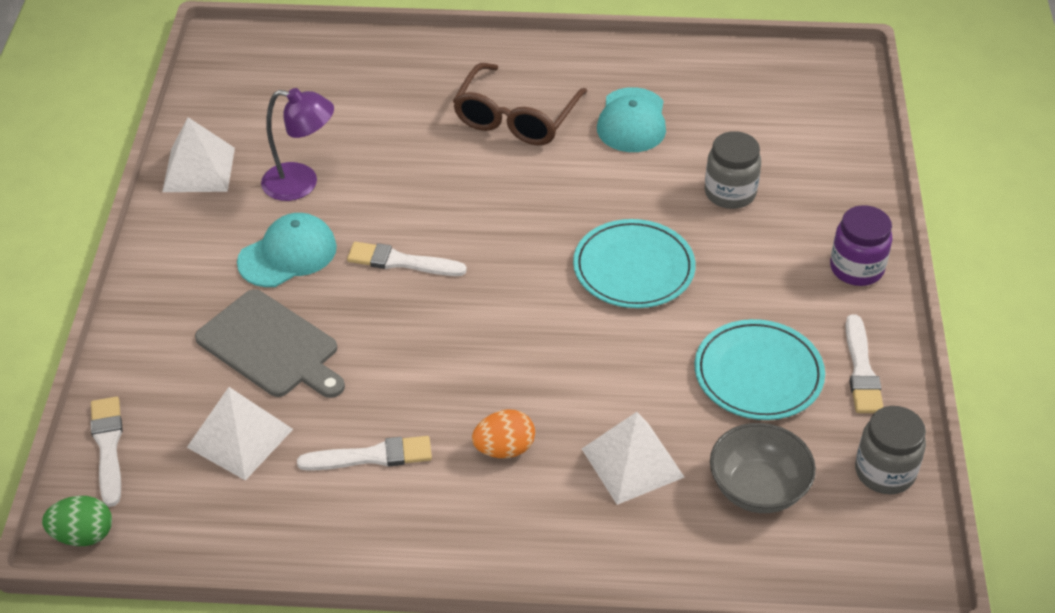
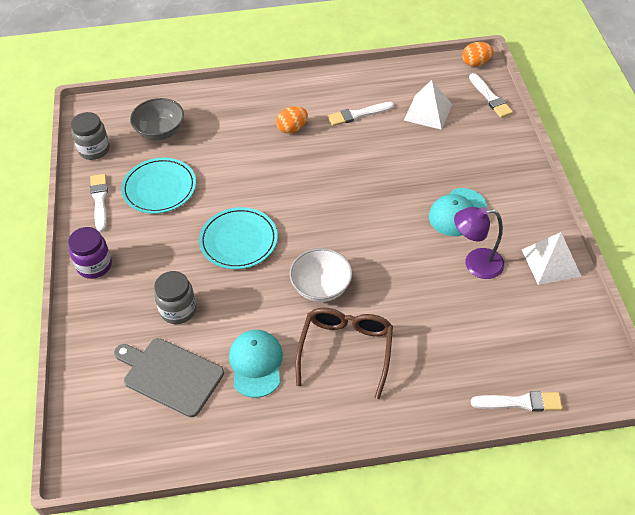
camera: 170 degrees right, 5 degrees up
(83, 535) = (476, 63): green egg -> orange egg
(271, 346) = (437, 157): grey cutting board -> grey cutting board (170, 375)
(401, 262) = (385, 220): white brush -> white brush (520, 402)
(526, 189) = (321, 287): none -> white bowl
(632, 463) = (225, 133): white pyramid -> none

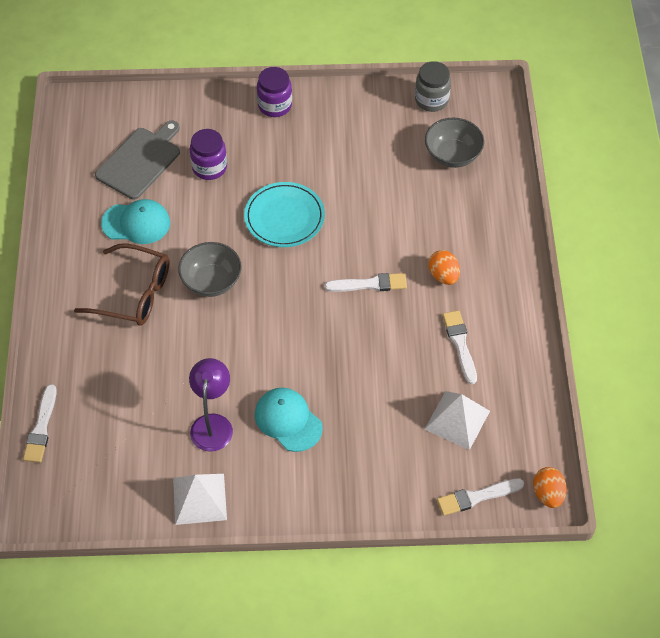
camera: 95 degrees right, 5 degrees up
(99, 200) = (358, 107): white brush -> white brush (370, 284)
(159, 188) = (367, 154): turquoise plate -> none
(178, 310) = (209, 167): grey jar -> purple jar
(321, 287) = (211, 281): white bowl -> grey bowl

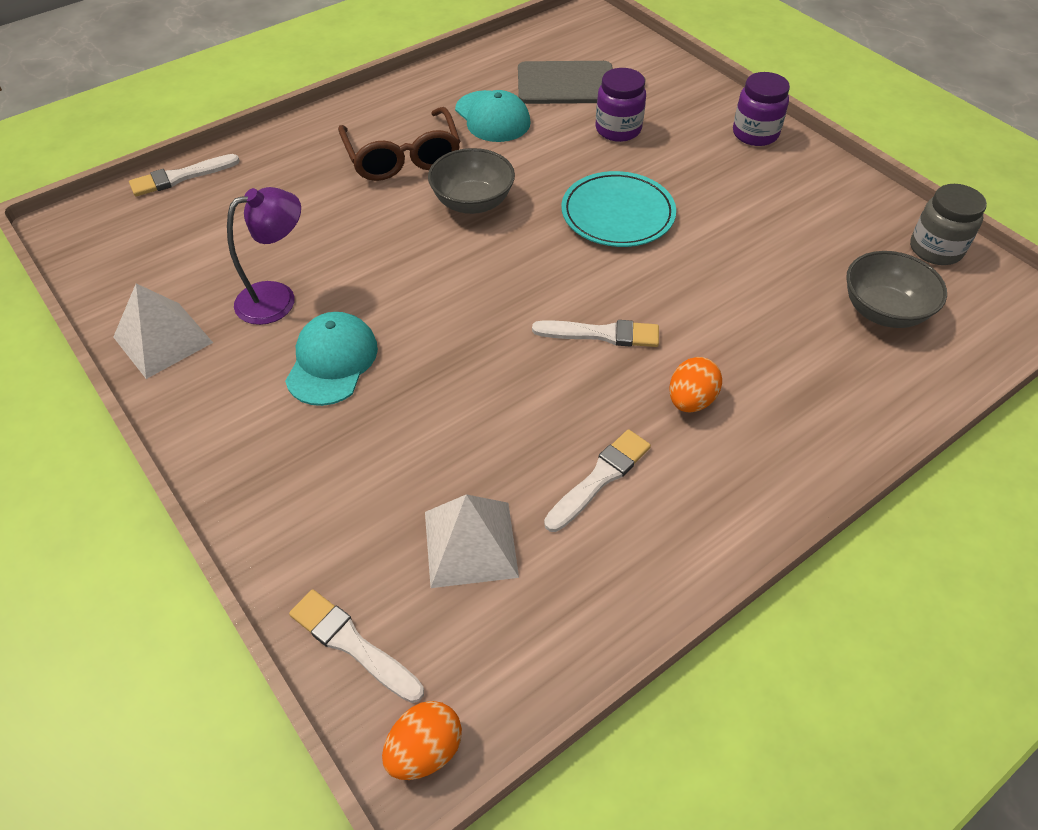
camera: 55 degrees right, 5 degrees down
(370, 284) = (602, 334): white brush -> white brush turned 45 degrees counterclockwise

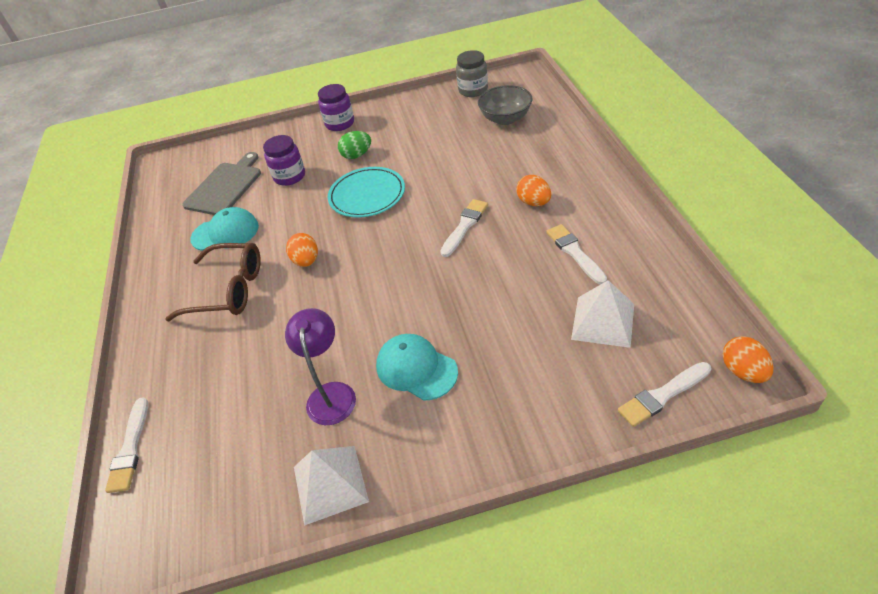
camera: 60 degrees left, 5 degrees down
(472, 202) = (306, 261): grey bowl -> orange egg
(695, 175) = (357, 155): none -> green egg

